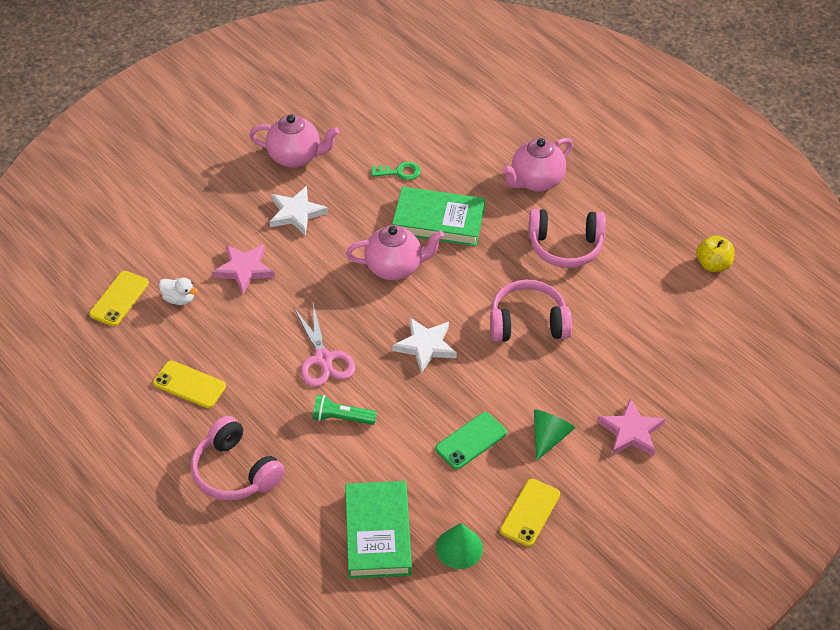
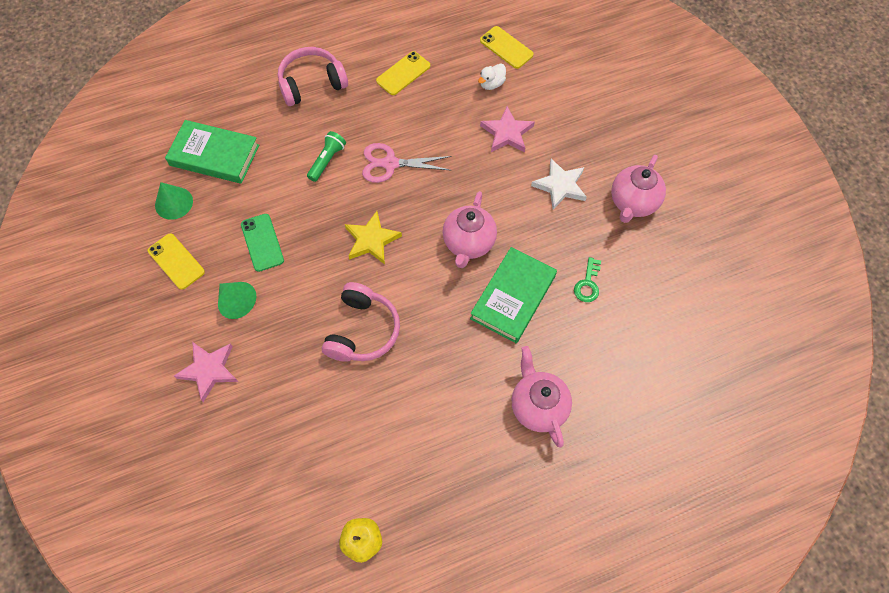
camera: 110 degrees right, 15 degrees up
(425, 346) = (372, 240): white star -> yellow star
(565, 246) = (441, 400): pink headphones -> none

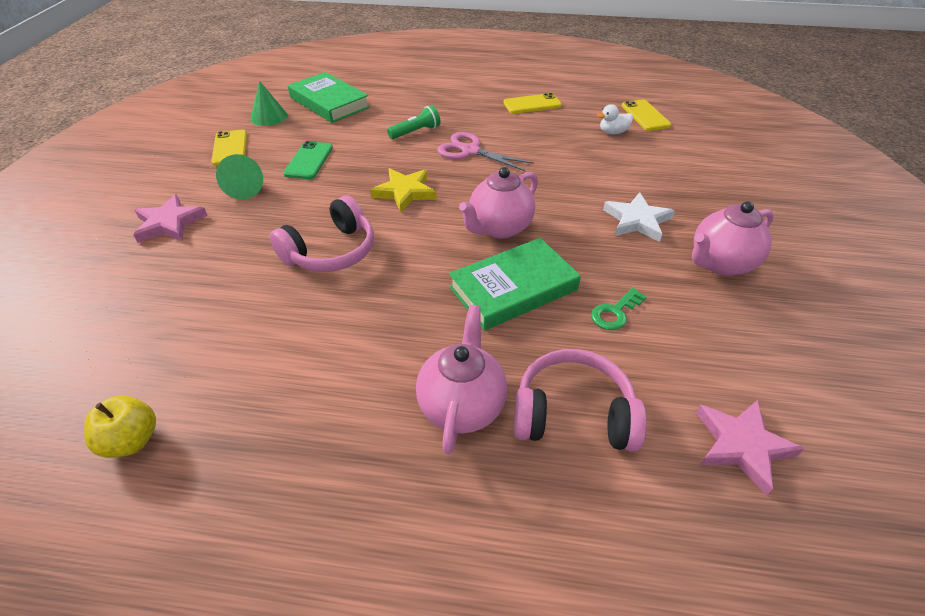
camera: 30 degrees right, 20 degrees down
(312, 83) = (447, 89): pink headphones -> pink headphones (573, 414)
(507, 133) = (604, 166): pink star -> pink star (742, 445)

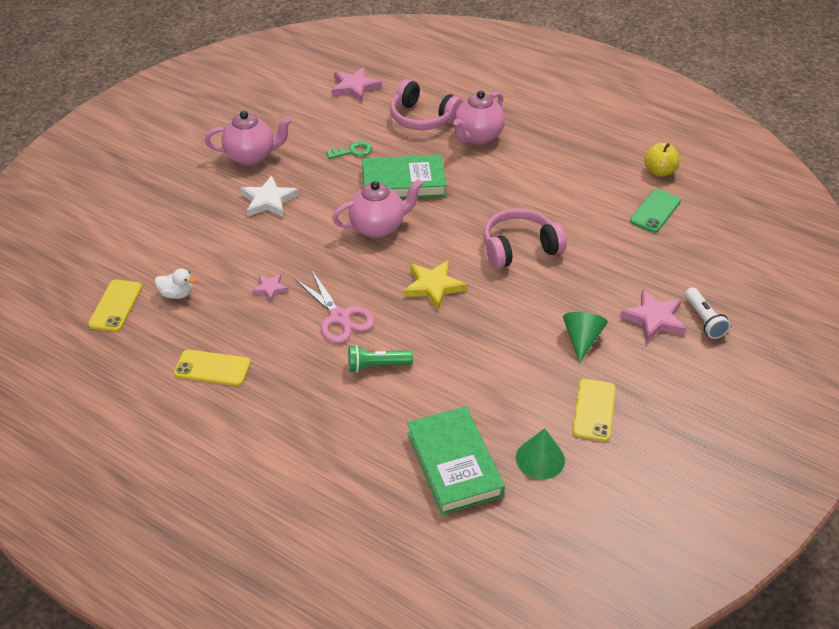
camera: 155 degrees left, 0 degrees up
(112, 236) = (704, 320): none -> white flashlight
(309, 160) = (510, 359): green phone -> green phone (655, 211)
(546, 154) = (270, 288): none -> pink star

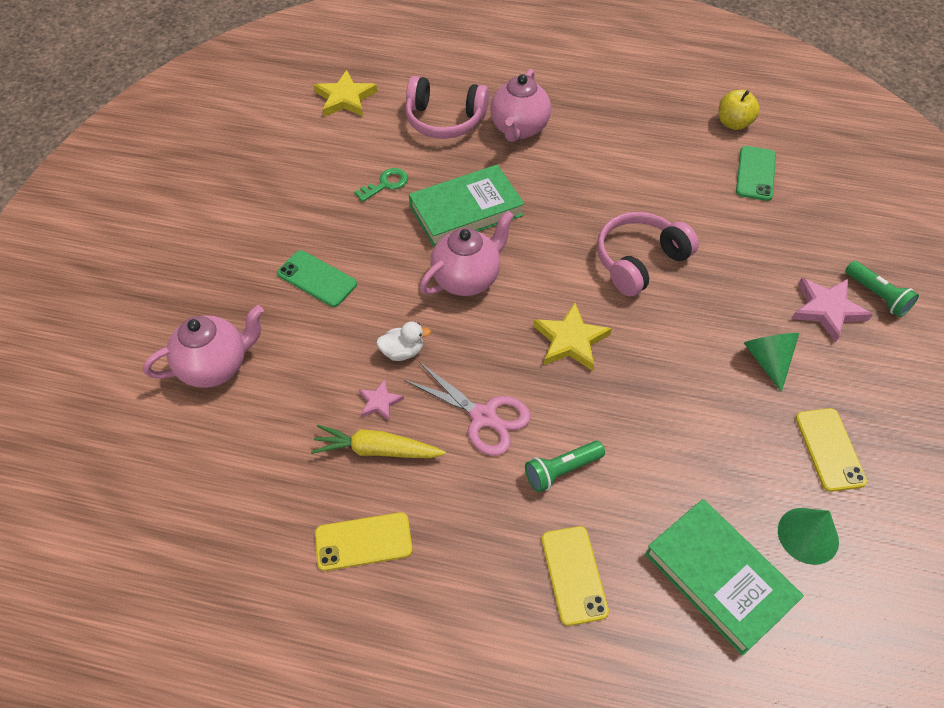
camera: 20 degrees left, 10 degrees up
(116, 306) = (192, 489): yellow phone -> yellow phone (574, 575)
(177, 294) = (265, 446): white duck -> white duck (402, 351)
(251, 156) = (266, 223): pink teapot -> pink teapot (215, 366)
(252, 317) = (377, 450): none -> yellow carrot
(268, 201) = (317, 279): white star -> green phone
(354, 87) = (345, 98): pink star -> yellow star
(704, 320) = (877, 296): white flashlight -> green flashlight

